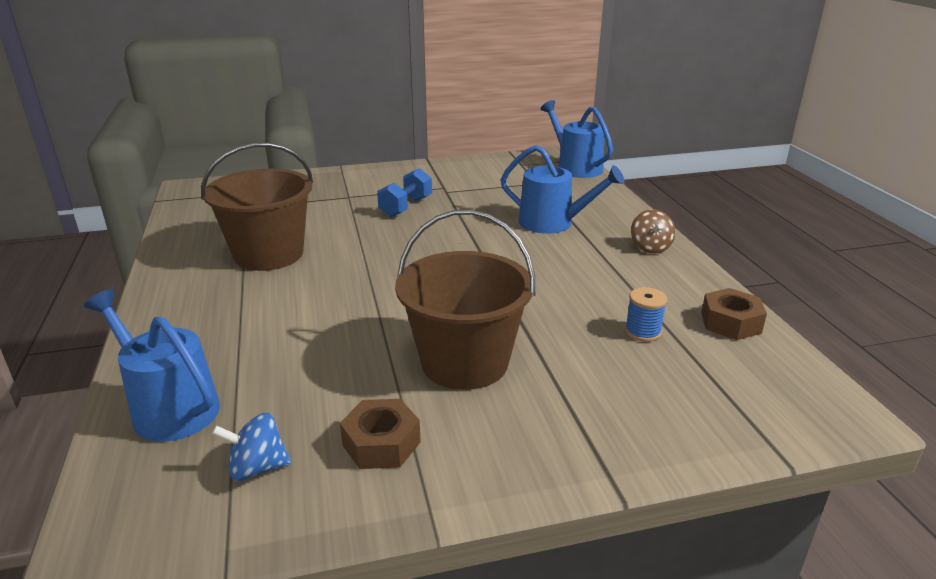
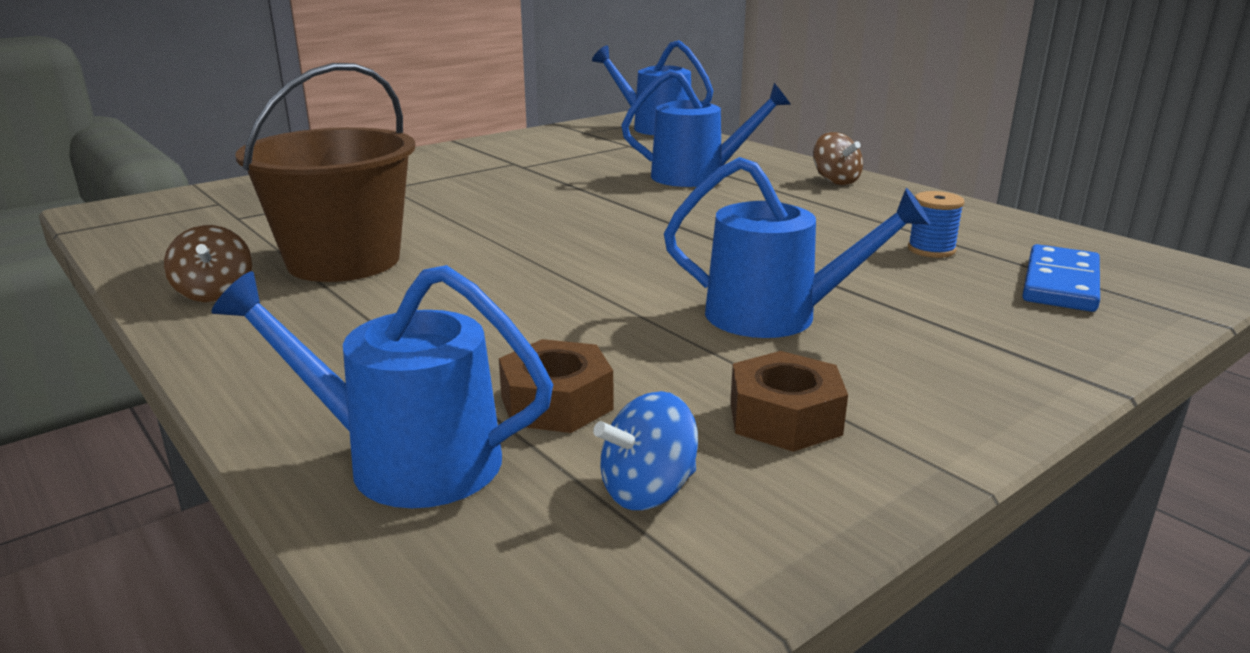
camera: 25 degrees left, 5 degrees down
(187, 264) = (215, 293): none -> brown spinning top
(406, 207) = (488, 187): blue dumbbell -> none
(464, 362) = (774, 316): brown bucket -> blue watering can
(704, 389) = (1061, 284): none -> blue domino
(730, 323) = (1004, 226): brown nut -> brown nut (556, 403)

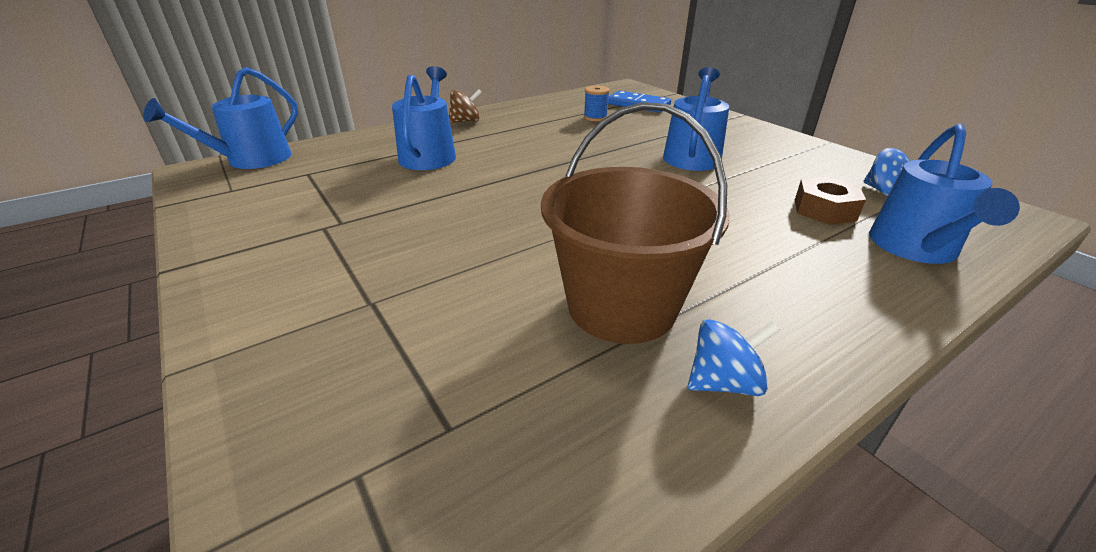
camera: 85 degrees left, 10 degrees up
(215, 293) = (724, 382): brown spinning top -> blue spinning top
(785, 418) = (801, 164): brown nut -> none

